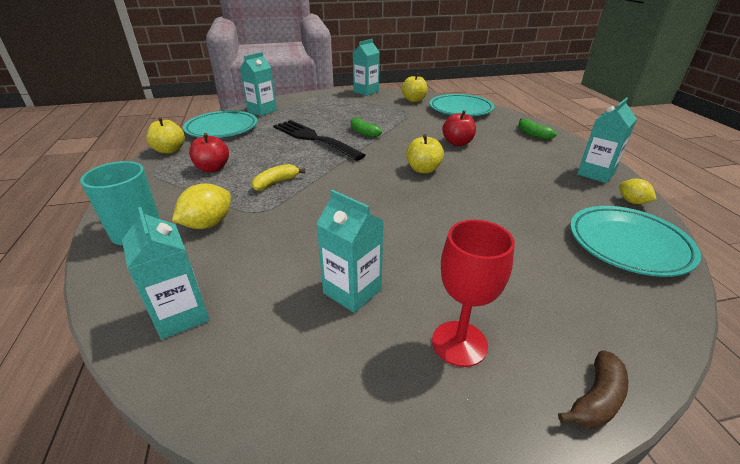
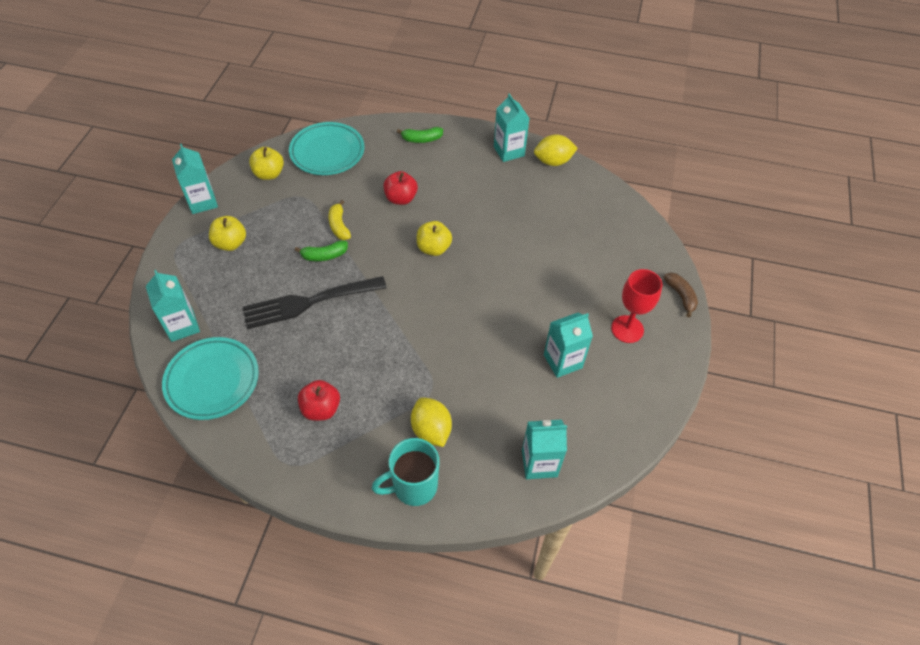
camera: 65 degrees left, 20 degrees up
(170, 150) = (241, 444): yellow apple -> yellow apple (230, 243)
(276, 183) = (388, 363): yellow banana -> yellow banana (339, 226)
(628, 244) = (592, 200): turquoise plate -> none
(632, 202) = (553, 161): yellow lemon -> yellow lemon, size x1.62

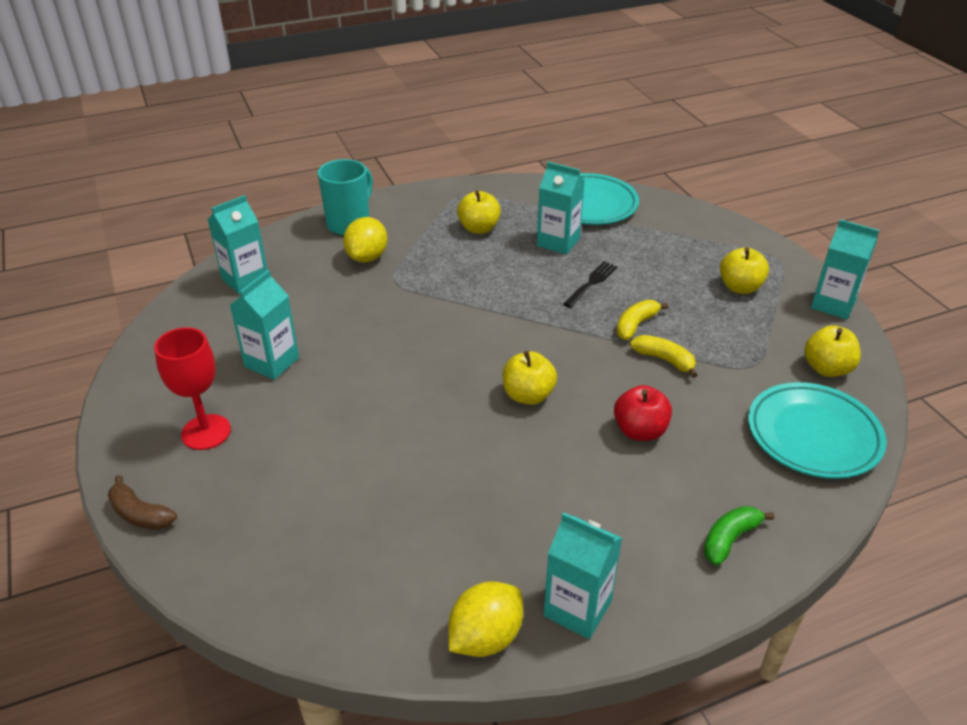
camera: 145 degrees right, 15 degrees down
(182, 326) = (670, 219): turquoise carton -> turquoise carton (558, 242)
(308, 302) = (591, 283): black fork -> black fork, size x0.49
(321, 409) = (479, 228): red apple -> yellow apple
(324, 255) = (635, 325): green banana -> yellow banana
(431, 430) = (367, 257): yellow lemon -> yellow lemon turned 75 degrees clockwise

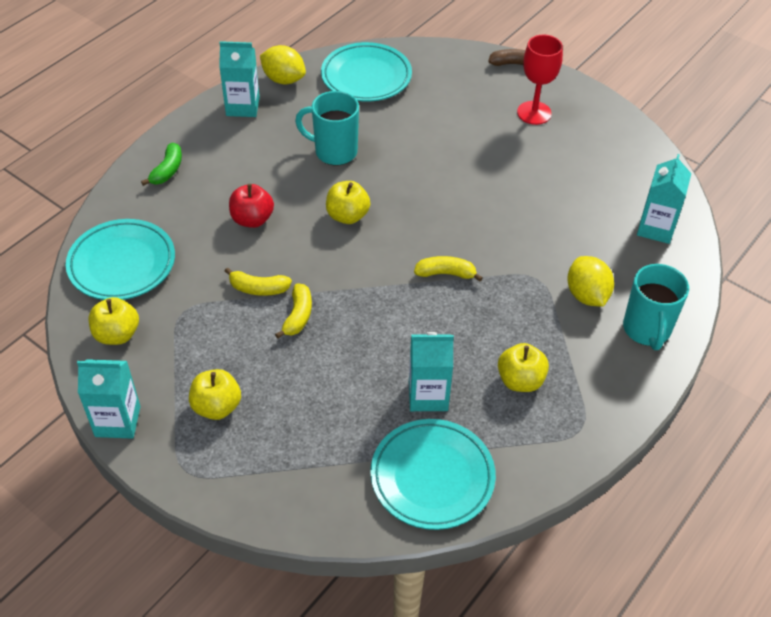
camera: 150 degrees right, 10 degrees up
(272, 362) = (549, 170): turquoise carton -> none
(358, 584) = (366, 77): none -> turquoise plate
(471, 311) = (446, 273): none -> yellow banana
(485, 637) = (283, 79): yellow lemon -> yellow lemon turned 75 degrees counterclockwise
(490, 478) = (334, 152): none -> turquoise mug
(591, 283) = (363, 351): black fork -> none

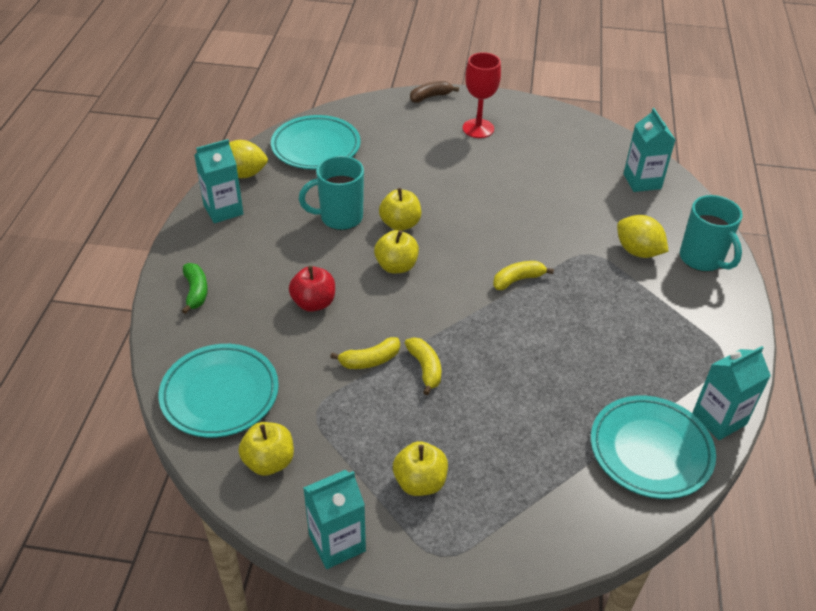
camera: 30 degrees left, 5 degrees down
(428, 395) = (589, 385): turquoise carton -> turquoise carton (719, 419)
(520, 380) = (648, 339): yellow apple -> yellow apple (400, 224)

